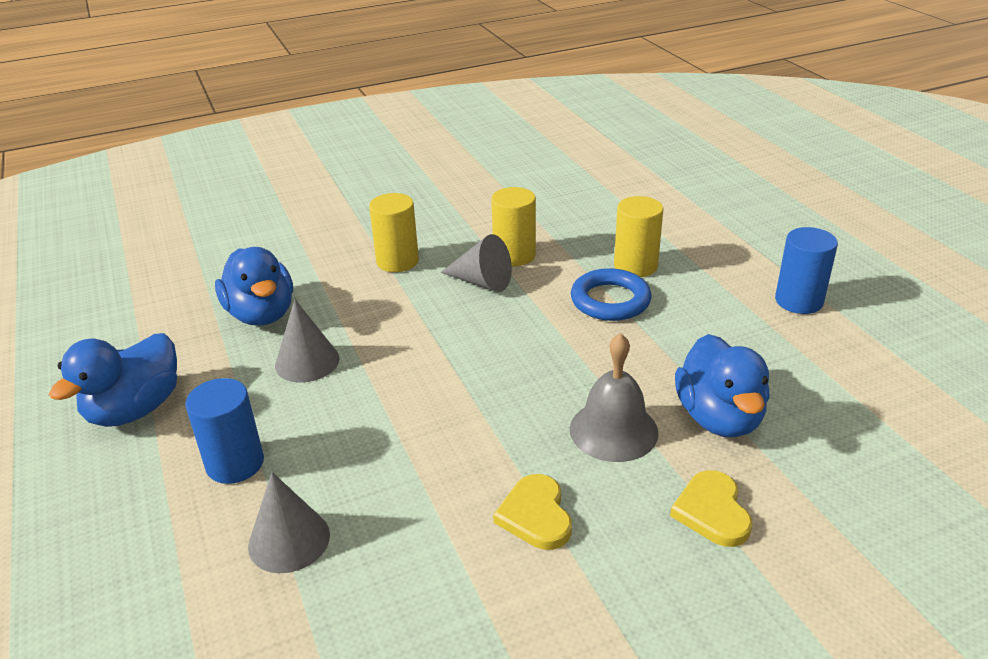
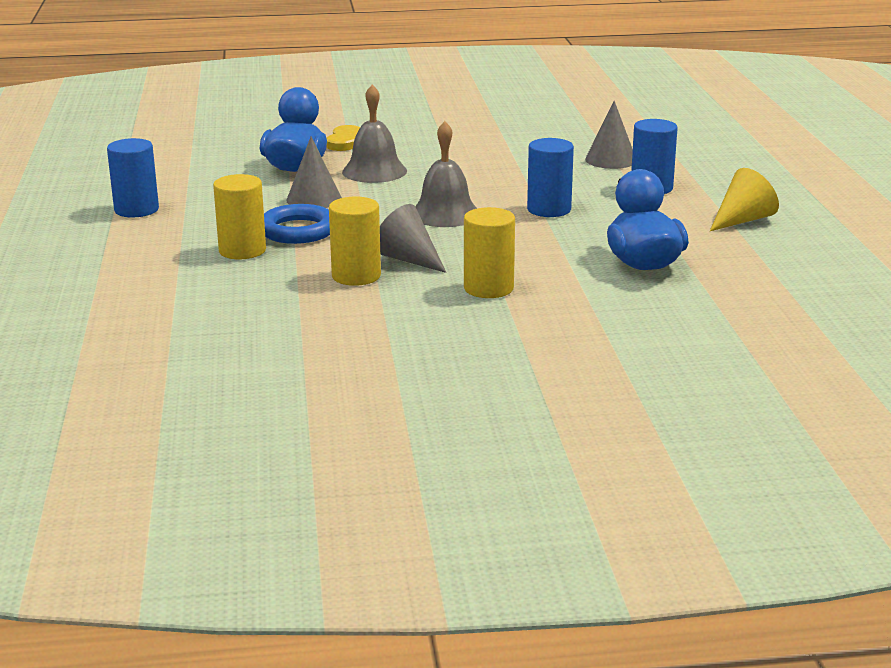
camera: 165 degrees left, 10 degrees down
(135, 409) = (742, 220): blue duck -> yellow cone
(307, 362) = (597, 228): grey cone -> grey cone (314, 199)
(364, 386) = (549, 209): none -> blue cylinder
(479, 356) = (445, 214): none -> grey bell
(536, 515) = (454, 151): yellow heart -> none

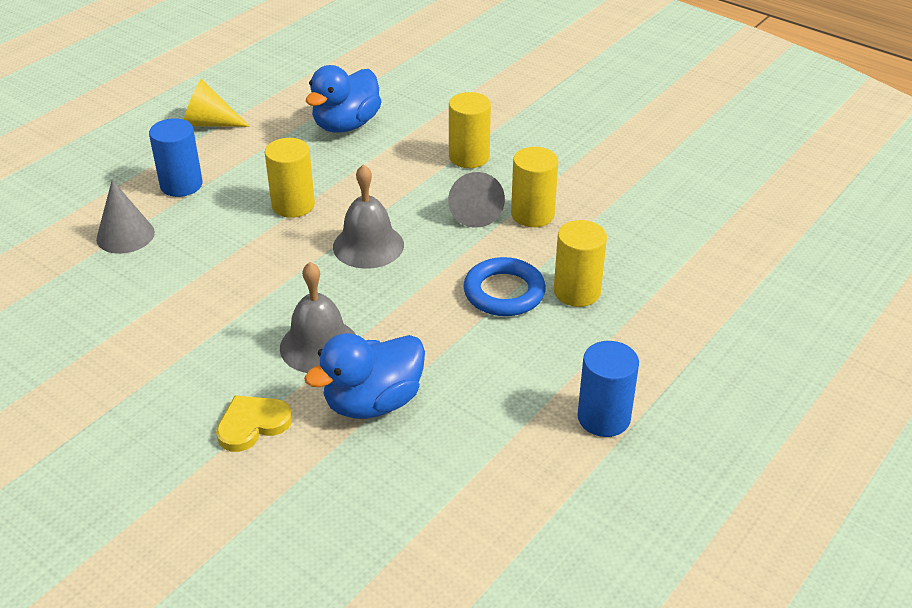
camera: 135 degrees left, 15 degrees up
(314, 199) = (432, 332): grey cone -> none
(549, 209) = (293, 205): blue cylinder -> yellow cylinder

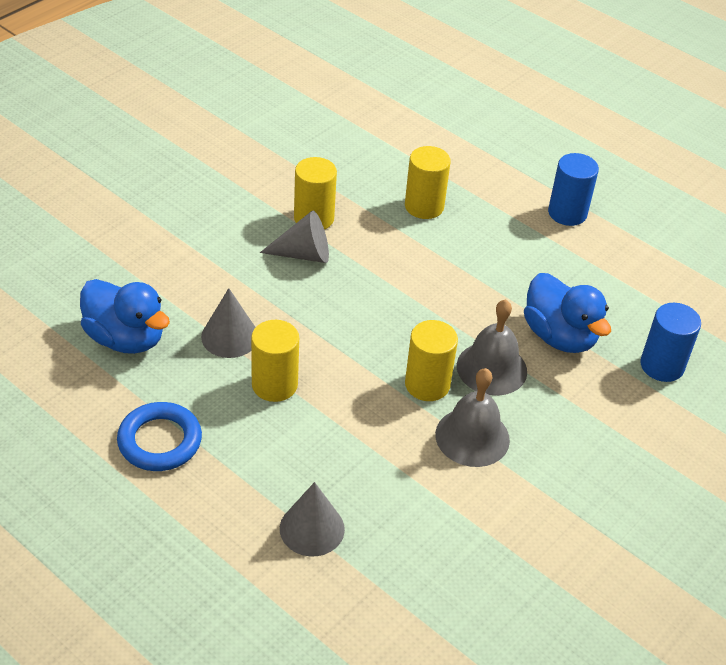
camera: 90 degrees left, 5 degrees up
(181, 185) = (219, 483): blue cylinder -> blue cylinder (662, 366)
(209, 123) = (89, 463): yellow cone -> none
(252, 424) = (590, 412): yellow heart -> none
(353, 176) = (230, 336): none -> grey cone
(368, 245) = (349, 330): grey bell -> grey bell (472, 437)
(469, 157) = (211, 249): yellow cylinder -> yellow cylinder (427, 384)
(504, 292) = (423, 248): blue ring -> blue ring (160, 441)

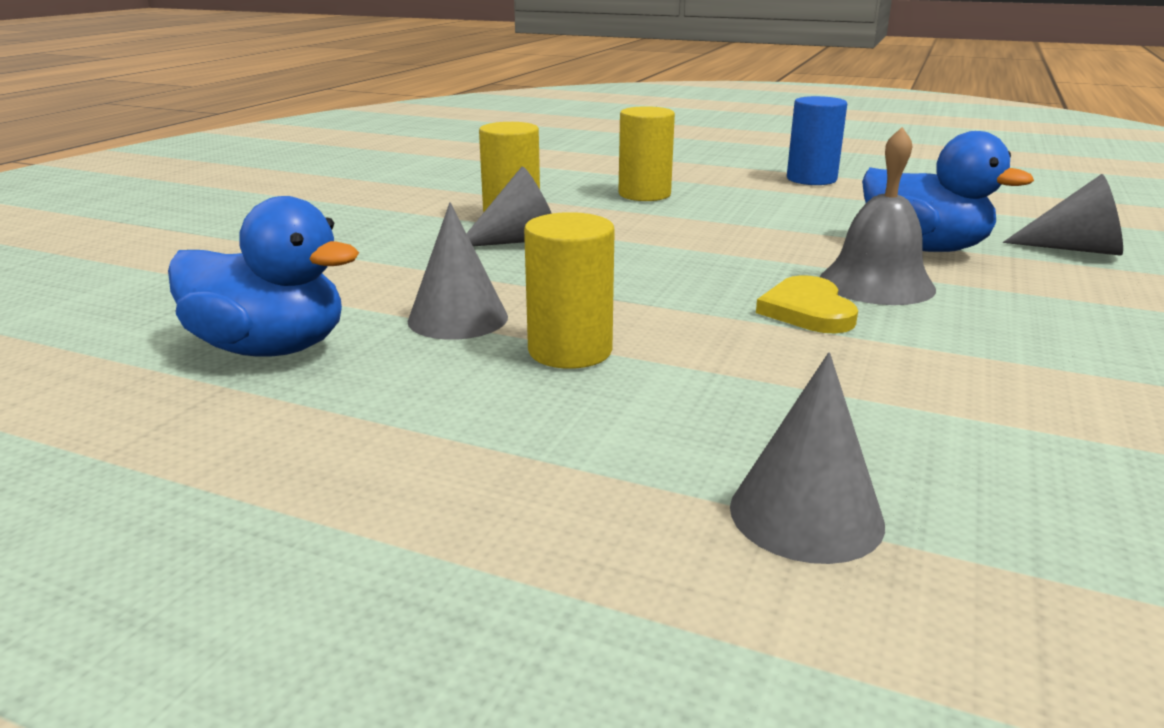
camera: 15 degrees left, 20 degrees down
(160, 441) = (393, 456): blue ring -> none
(427, 384) = (807, 310): yellow cylinder -> yellow heart
(472, 437) = (937, 345): grey bell -> none
(662, 366) = (1076, 249): blue cylinder -> grey cone

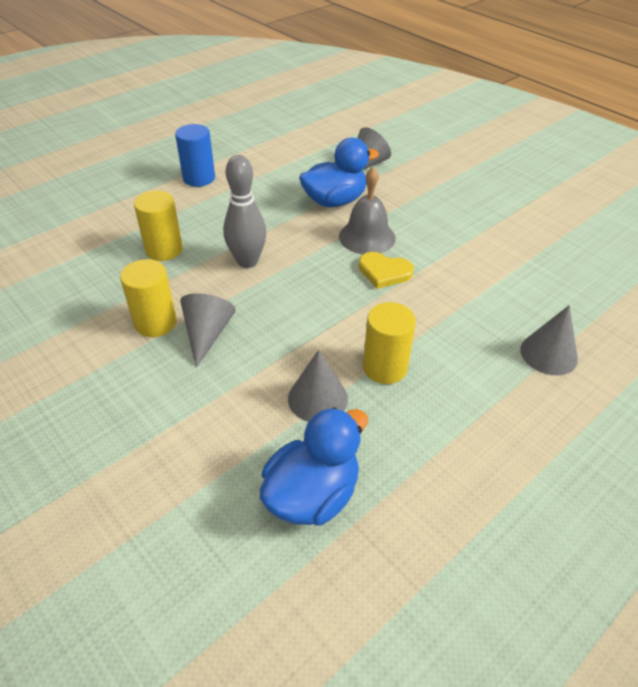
camera: 65 degrees left, 20 degrees up
(687, 231) = (247, 261): none -> grey bowling pin

